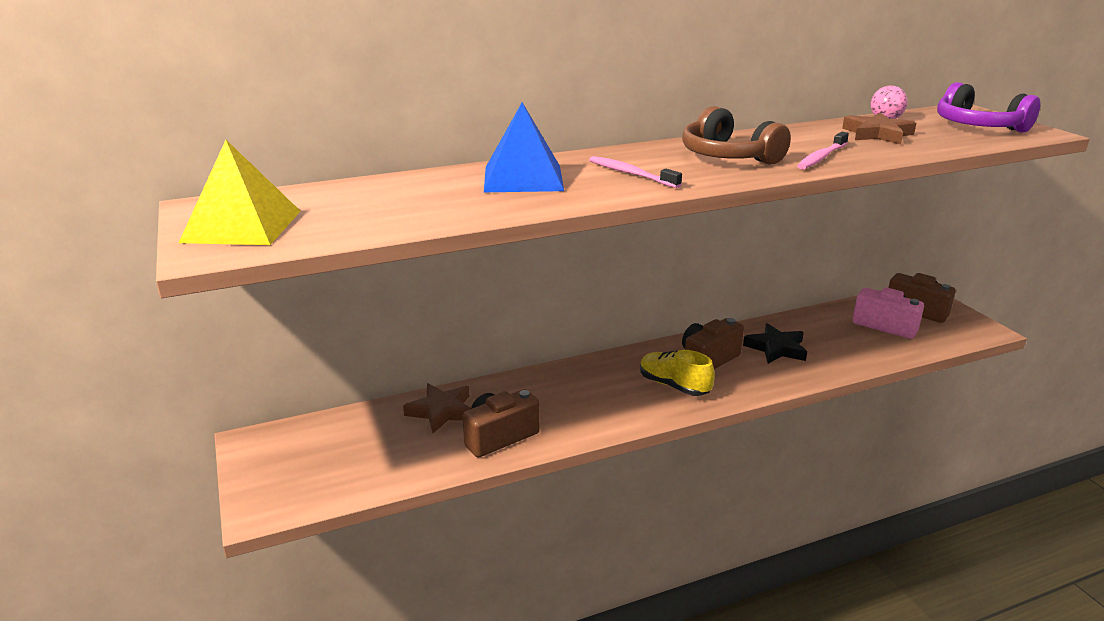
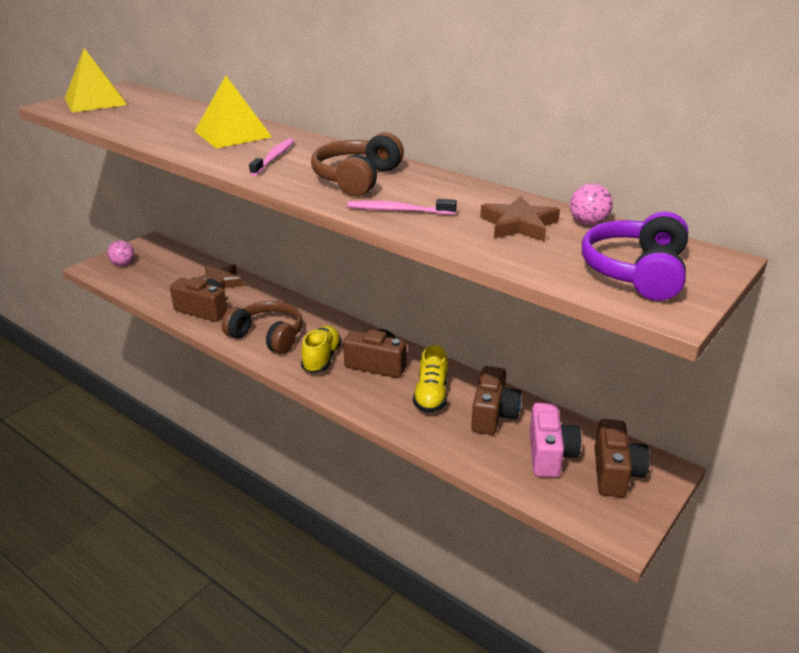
camera: 60 degrees right, 5 degrees up
(289, 478) = (123, 264): none -> pink ball
(523, 178) = (232, 134): blue pyramid -> yellow pyramid
(601, 407) = (267, 336): none -> brown headphones
(776, 348) = (431, 395): black star -> yellow shoe
(821, 331) = (493, 415): none -> brown camera

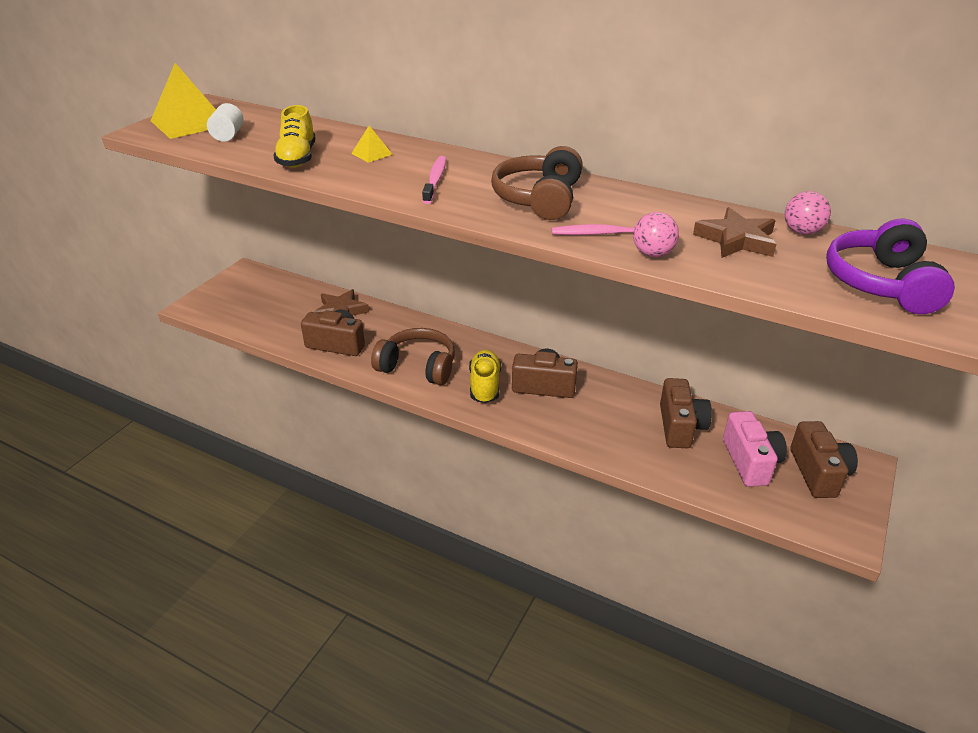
camera: 10 degrees left, 5 degrees up
(120, 112) = (228, 135): none -> white cylinder
(123, 264) = (225, 299): pink ball -> pink ball (653, 254)
(232, 134) = (371, 154): yellow pyramid -> yellow pyramid, size x0.46
(431, 395) = (611, 413): yellow shoe -> yellow shoe (297, 158)

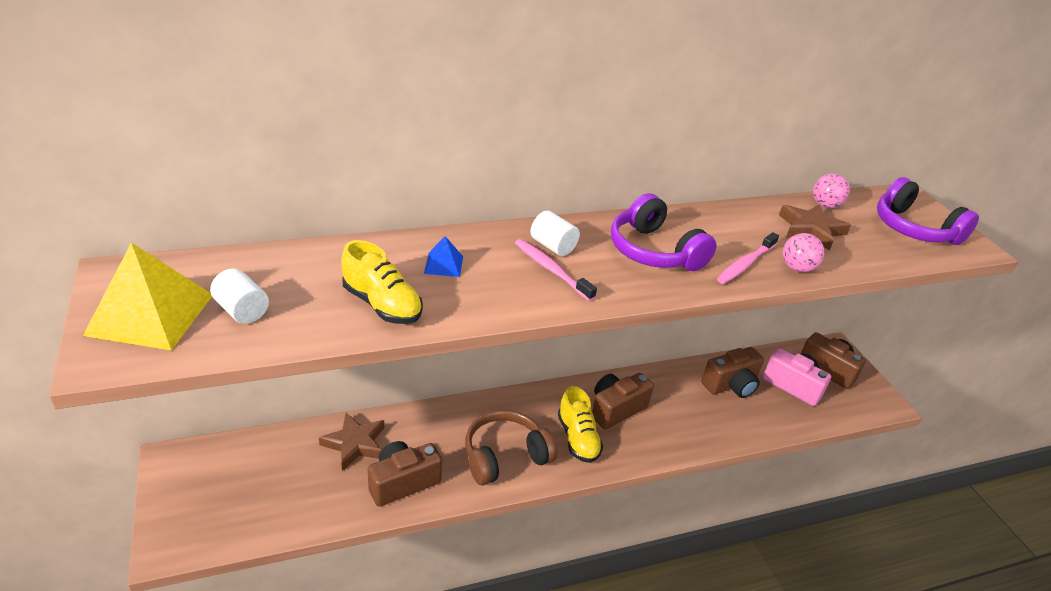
camera: 50 degrees left, 0 degrees up
(371, 154) = (443, 264): yellow pyramid -> blue pyramid
(465, 170) = (553, 246): none -> white cylinder
(485, 386) = (577, 438): yellow shoe -> yellow shoe turned 150 degrees counterclockwise
(539, 199) = (654, 251): brown headphones -> purple headphones
(680, 426) = (731, 385): brown camera -> brown camera turned 105 degrees clockwise

